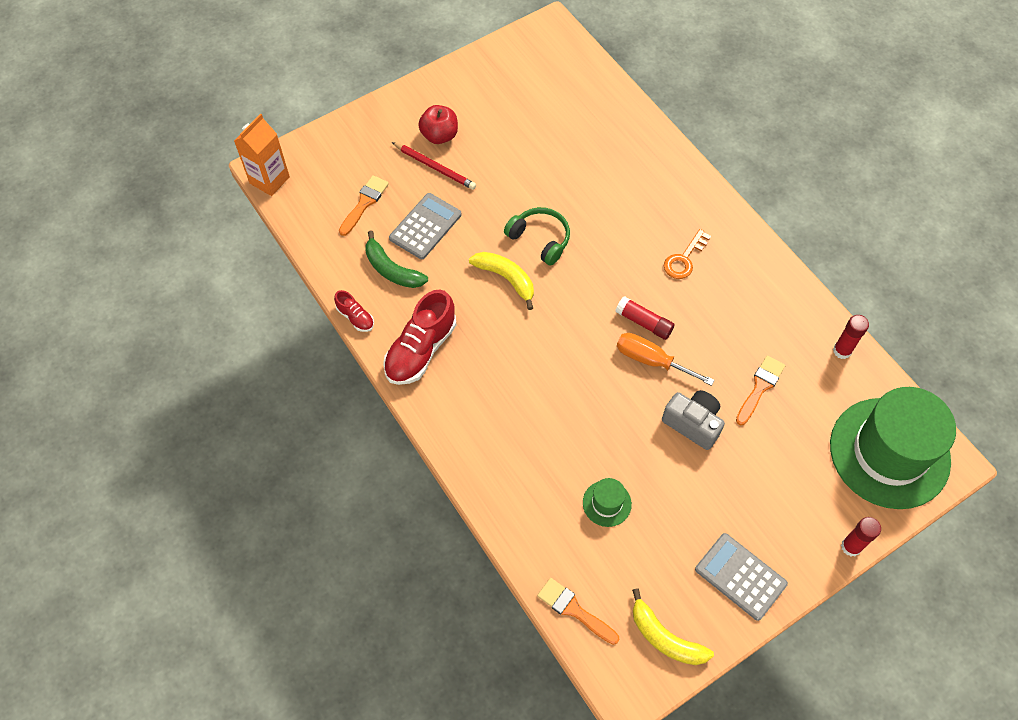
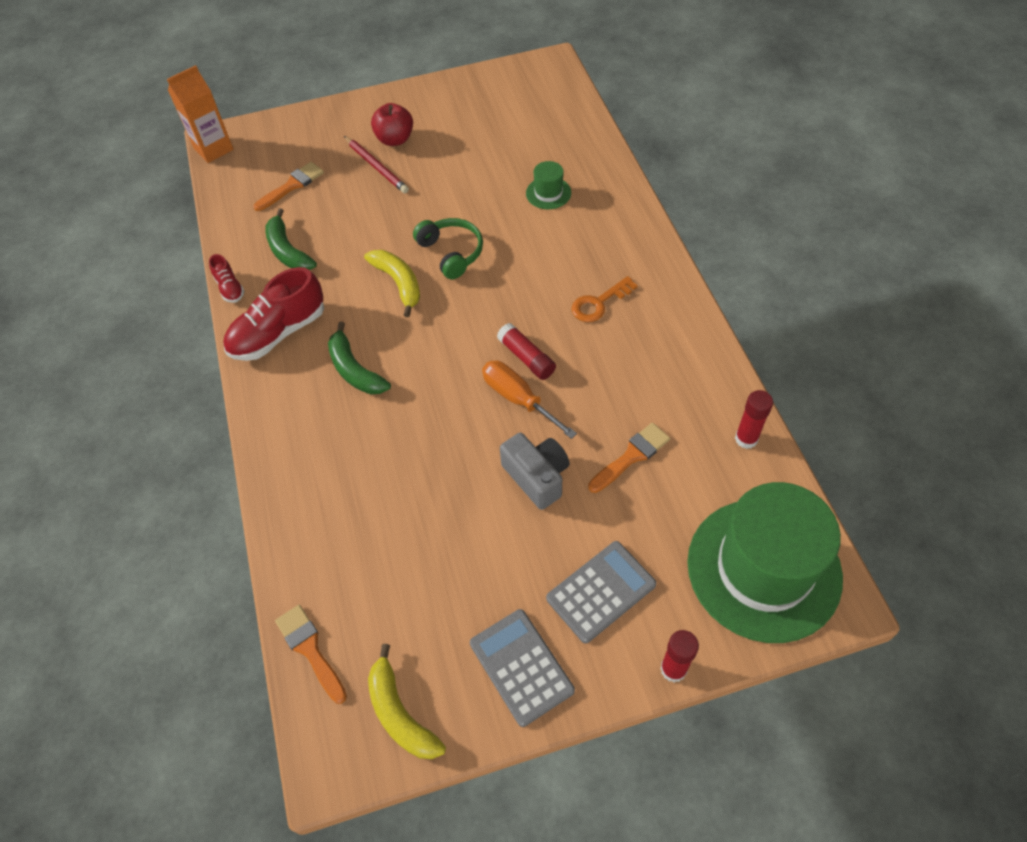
camera: 20 degrees right, 5 degrees down
(425, 226) = (340, 218): grey calculator -> grey calculator (601, 591)
(503, 368) = (354, 370): none -> green banana
(607, 503) = (401, 539): green hat -> green hat (548, 193)

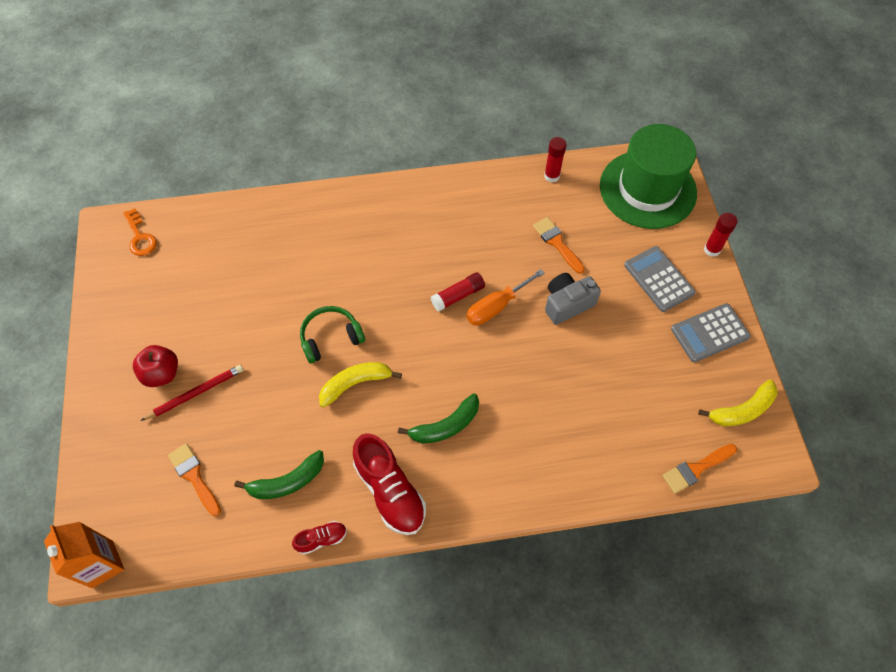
camera: 85 degrees left, 5 degrees up
(548, 193) = (281, 255): green hat -> none
(599, 303) = (414, 239): orange key -> orange key (140, 237)

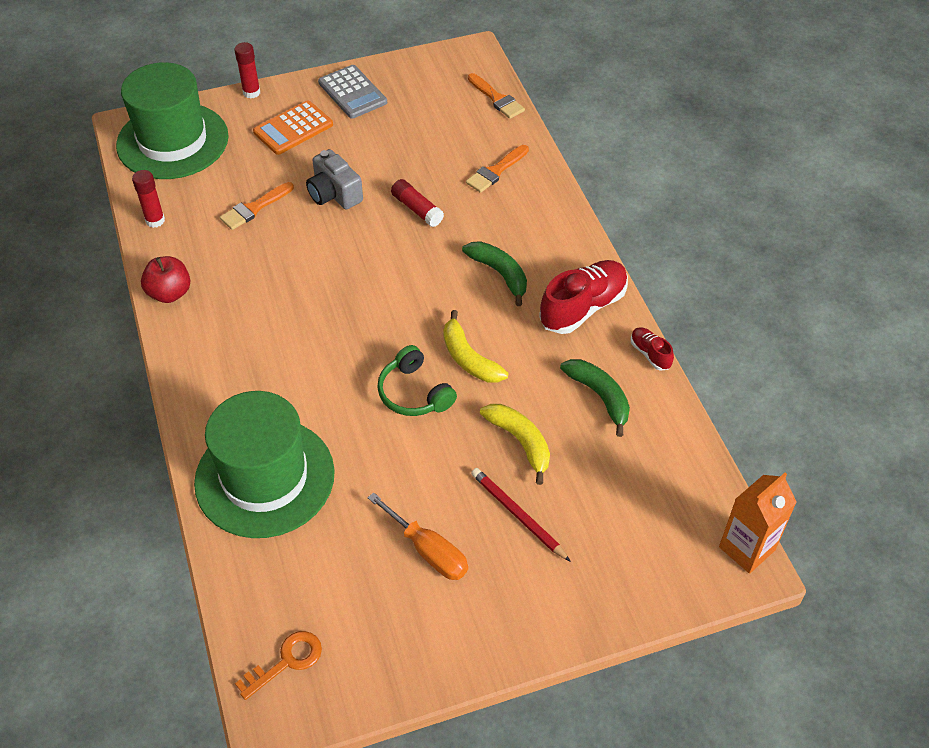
camera: 100 degrees left, 10 degrees down
(161, 373) = (500, 562): red apple -> red apple (170, 293)
(194, 476) = (620, 486): orange brush -> orange brush (496, 171)
(283, 234) = (265, 477): none -> green hat
(458, 295) = (337, 284): red glue stick -> red glue stick (417, 209)
(496, 306) = (347, 250): orange screwdriver -> orange screwdriver (428, 551)
(659, 279) = (293, 128): grey calculator -> orange calculator
(742, 410) = (431, 72): yellow banana -> yellow banana (520, 442)

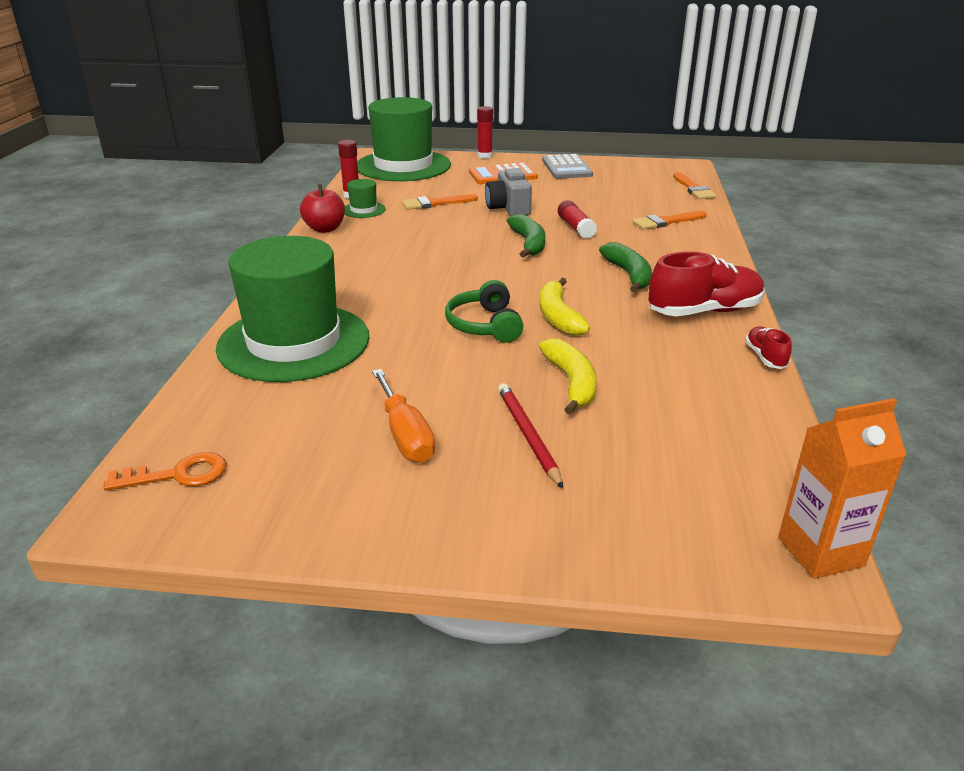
camera: 25 degrees right, 20 degrees down
(187, 244) = (363, 210): none -> green hat
(599, 396) = (686, 373): green banana -> green banana (528, 243)

